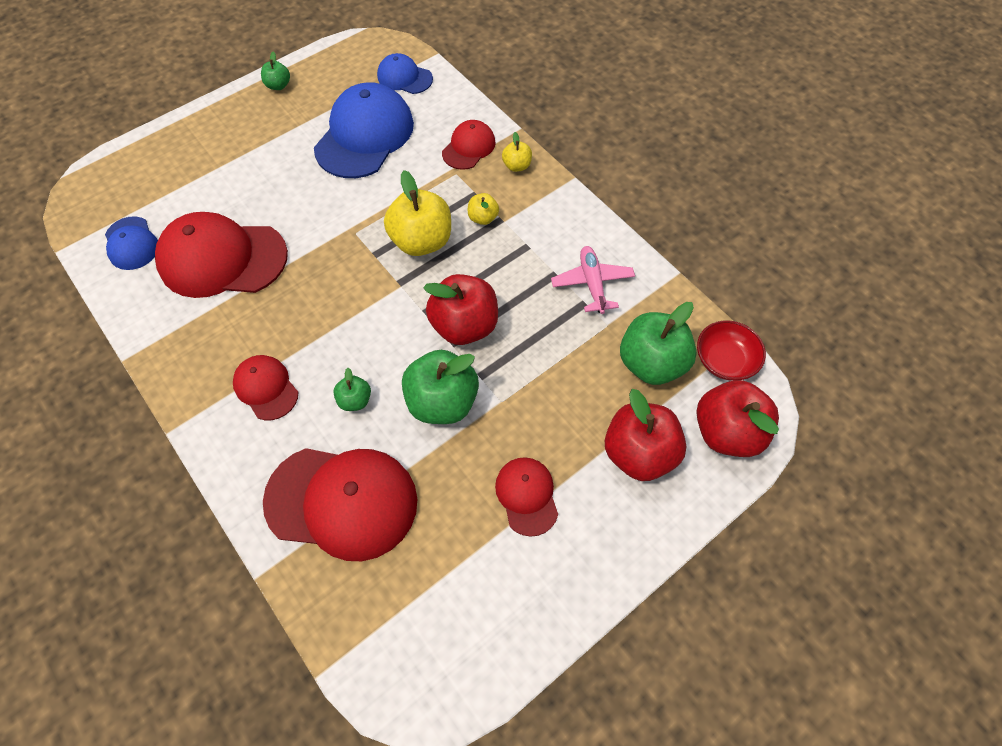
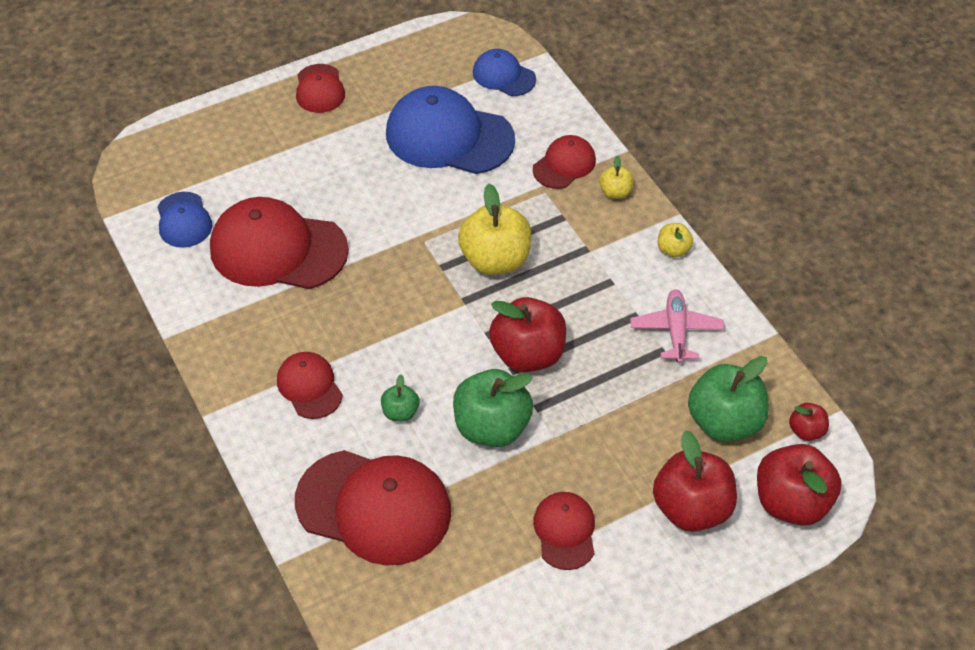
camera: 10 degrees right, 10 degrees down
(245, 108) = (319, 89): none -> red cap
(278, 85) = (360, 67): green apple -> none
(364, 136) = (449, 136): blue cap -> blue cap turned 105 degrees counterclockwise
(483, 218) = (567, 244): yellow apple -> yellow apple (673, 250)
(724, 360) = (806, 431): red bowl -> red apple

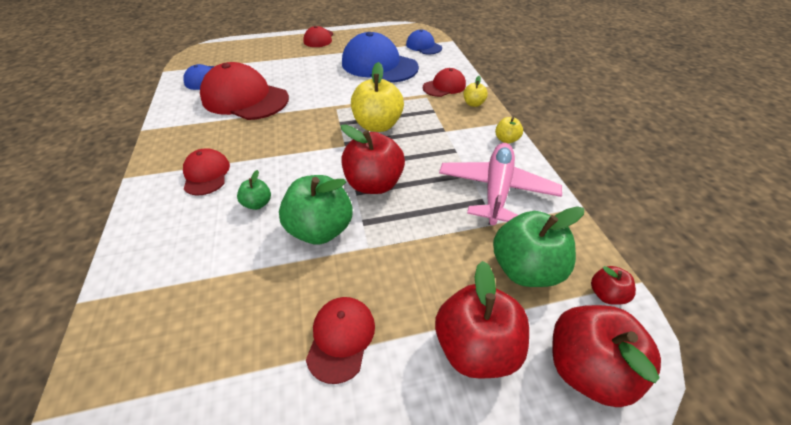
camera: 15 degrees right, 5 degrees down
(374, 507) = (188, 272): red cap -> none
(676, 331) = (496, 189): pink plane -> pink plane, size x1.56

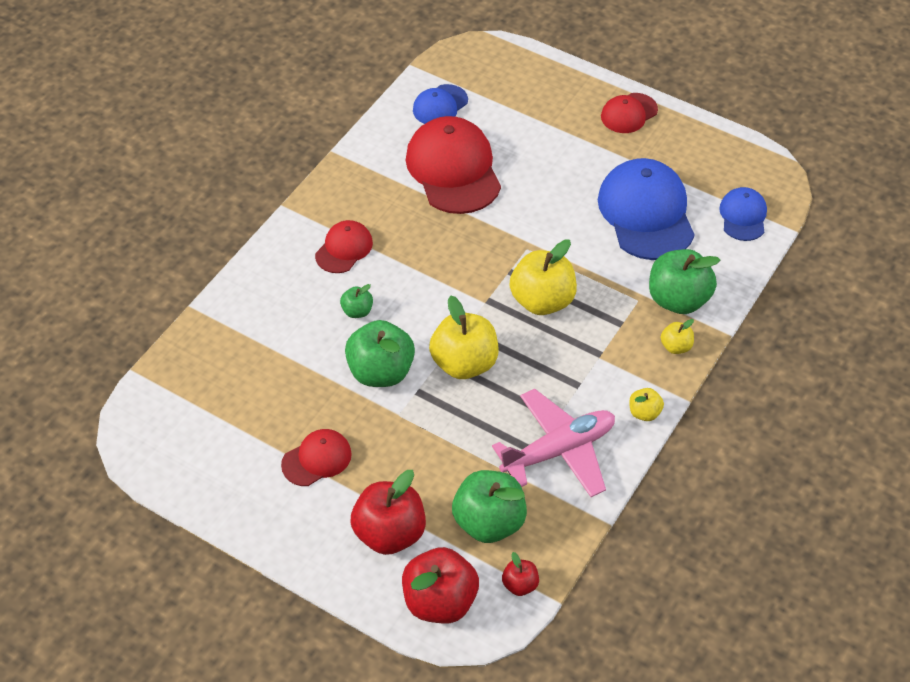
camera: 45 degrees right, 5 degrees up
(374, 184) = (464, 363): red apple -> yellow apple
(444, 86) = (678, 299): red cap -> green apple

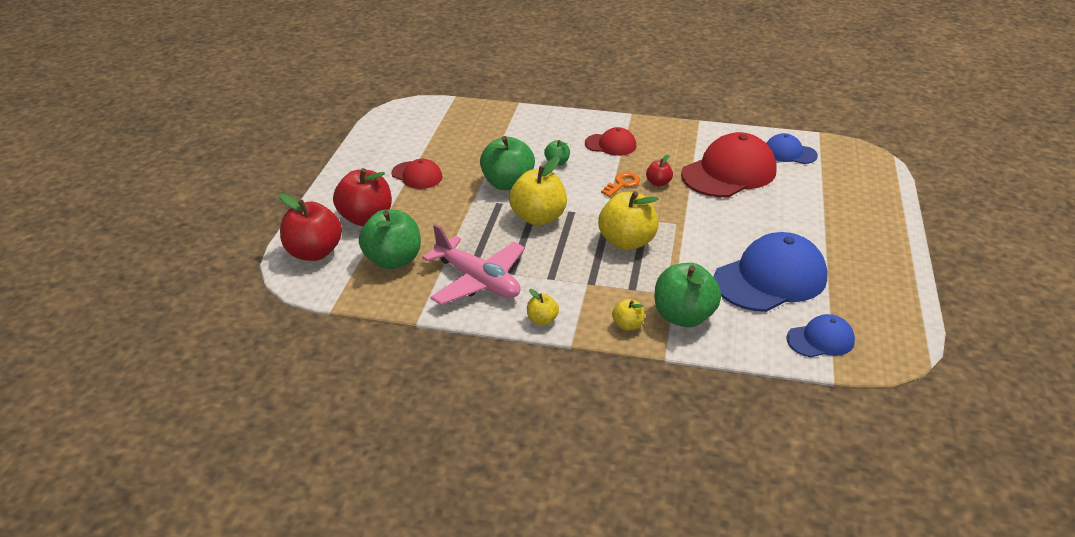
camera: 70 degrees right, 15 degrees down
(432, 266) = (622, 184): none -> orange key
(520, 585) = (340, 287): red apple -> red apple (658, 183)
(629, 113) = (881, 246): red cap -> none

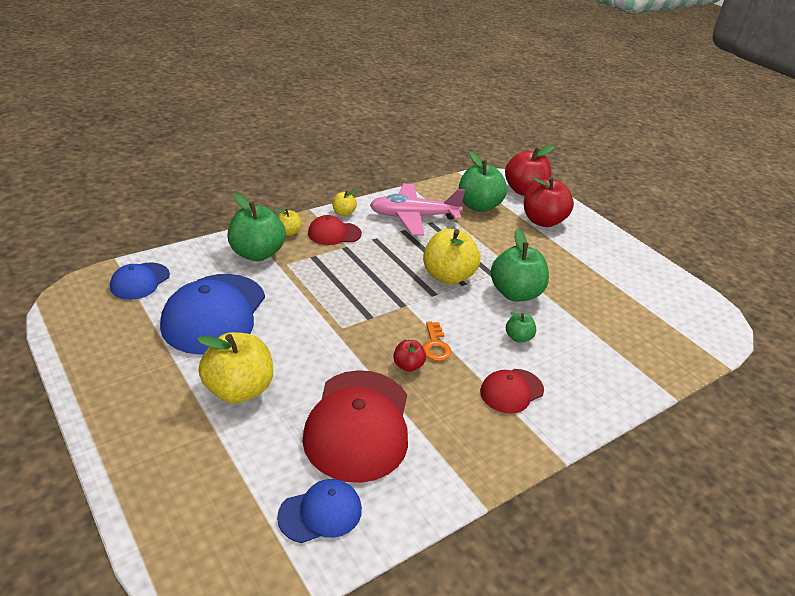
camera: 130 degrees right, 0 degrees up
(417, 175) = (580, 265): red cap -> red cap (334, 233)
(627, 242) = (360, 289): yellow apple -> yellow apple (238, 389)

